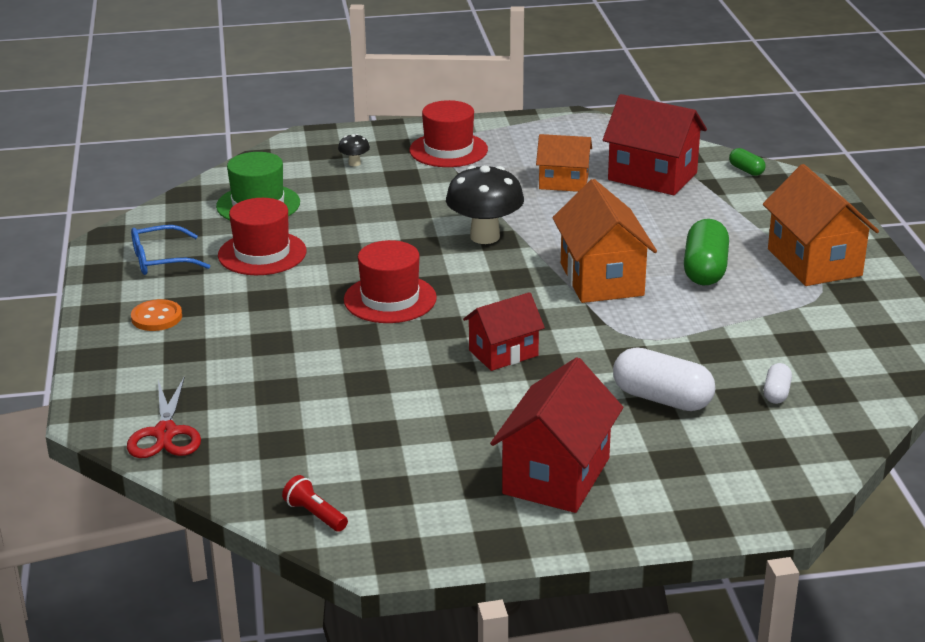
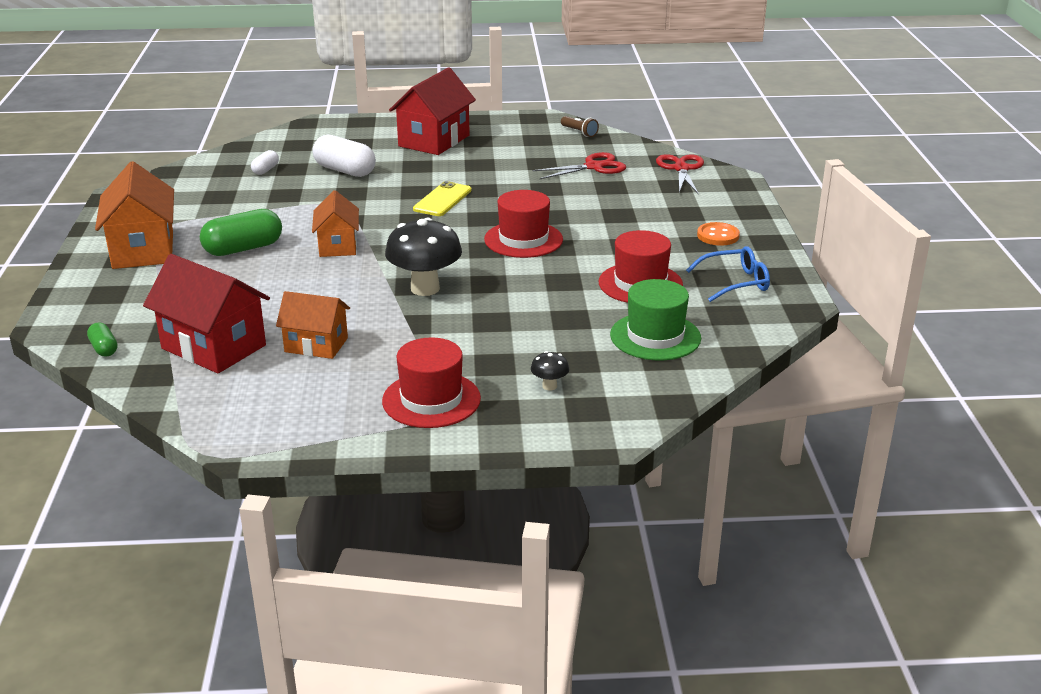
camera: 175 degrees left, 0 degrees up
(296, 429) = (594, 167): none -> red scissors
(315, 515) = (579, 132): red flashlight -> brown flashlight
(503, 353) = (442, 200): red house -> yellow phone
(601, 279) = (338, 246): orange house -> orange house, size x0.63
(705, 270) = (243, 249): green capsule -> green capsule turned 45 degrees clockwise

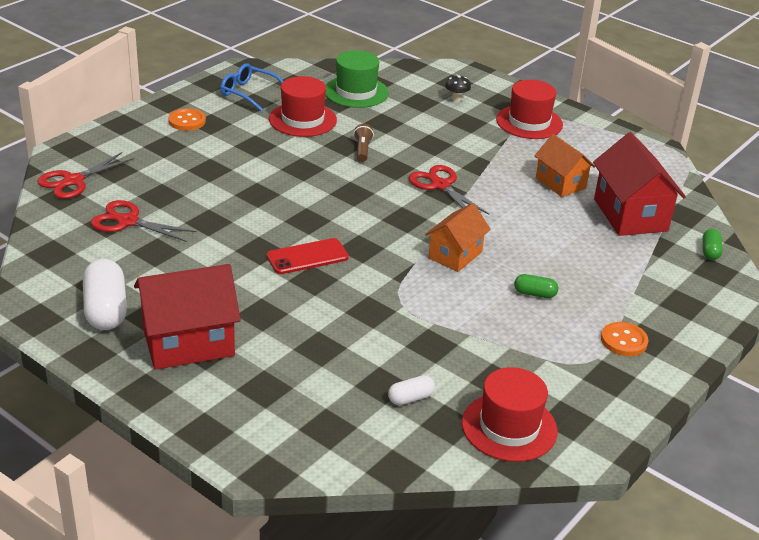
camera: 140 degrees left, 5 degrees up
(143, 250) = (624, 341): orange house -> orange button
(243, 249) = (534, 294): green capsule -> green capsule, size x0.52
(345, 170) = (336, 348): white capsule -> white capsule (106, 310)
(425, 288) = (440, 185): black mushroom -> red scissors
(442, 200) = (307, 257): yellow phone -> red phone
(523, 239) = (313, 186): red hat -> red hat (509, 427)
(579, 132) = (46, 269): brown flashlight -> brown flashlight (362, 150)

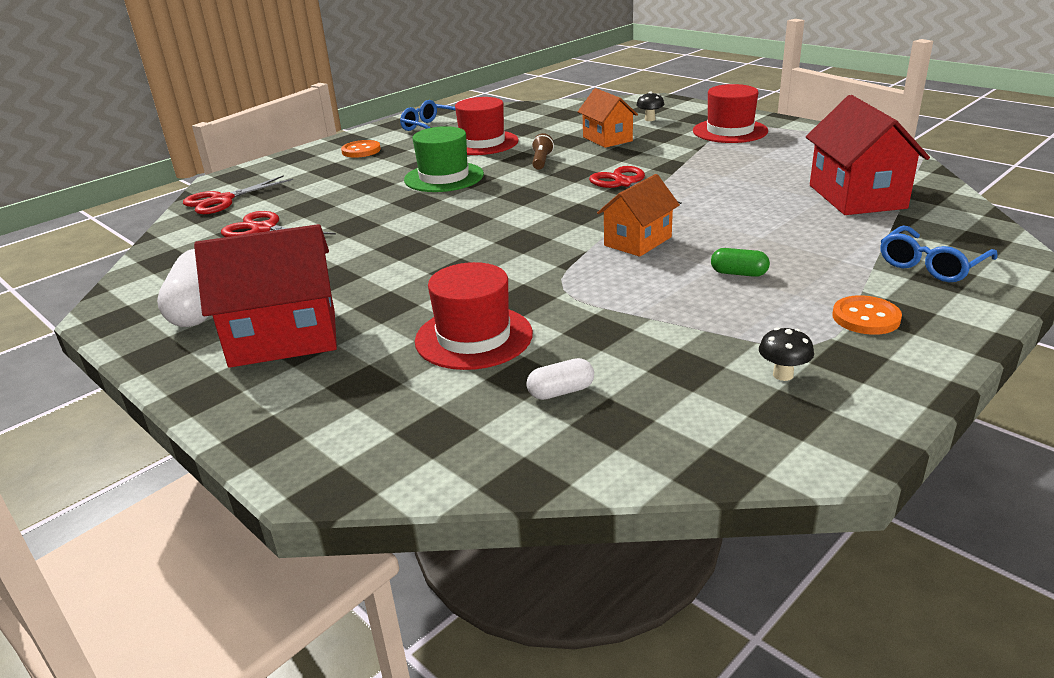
camera: 10 degrees right, 5 degrees down
(307, 257) = (457, 250): red phone -> none
(356, 92) = (543, 121): green hat -> green hat (444, 177)
(509, 427) = (702, 424): red hat -> red hat (473, 337)
(560, 183) = (768, 175): orange house -> orange house (607, 139)
(563, 388) = (783, 375): none -> black mushroom
(676, 292) = (931, 265): none -> blue glasses
(710, 251) = (968, 224): green capsule -> none

